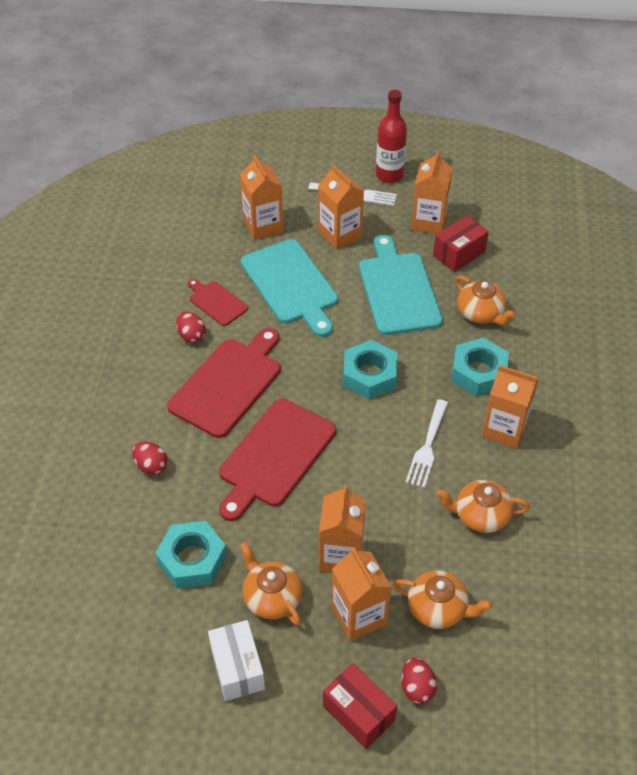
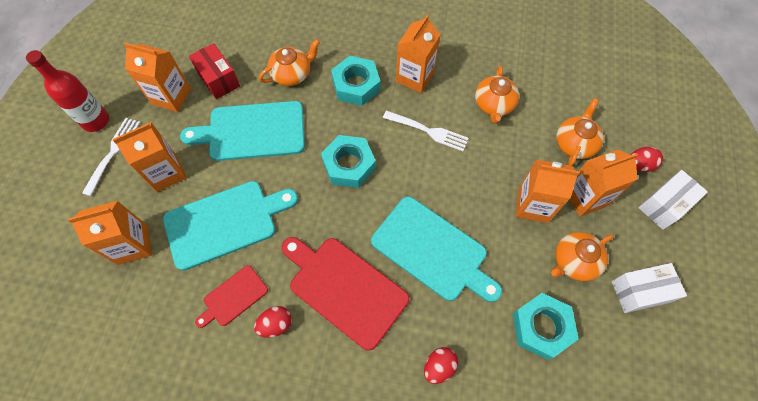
camera: 85 degrees left, 15 degrees up
(275, 456) = (433, 250): red cutting board -> turquoise cutting board
(358, 713) = (664, 205): red box -> white box

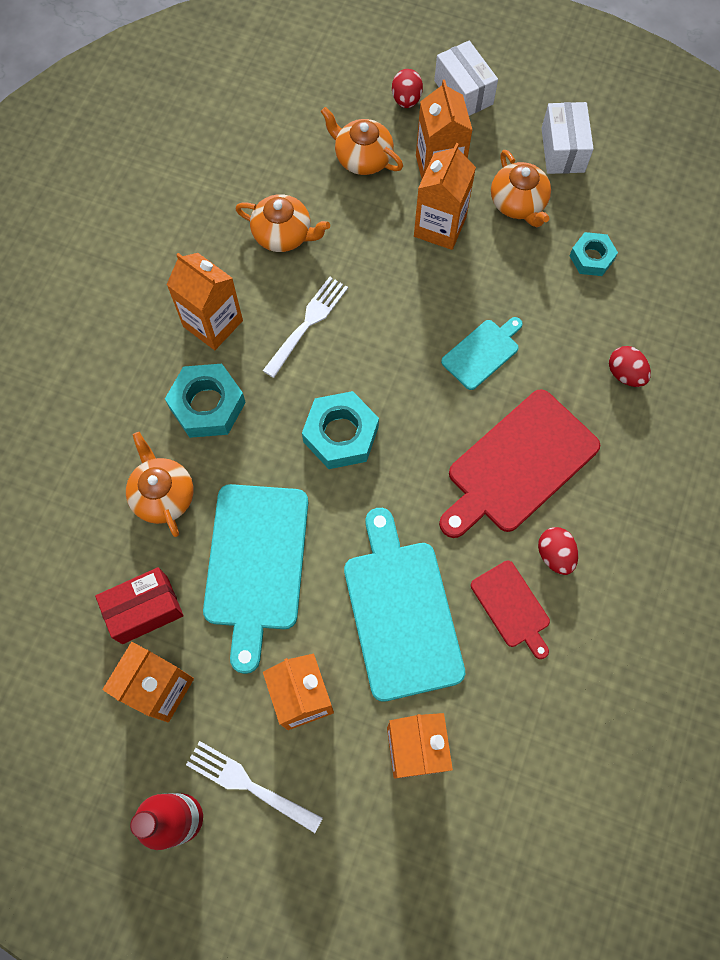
camera: 80 degrees left, 5 degrees up
(433, 250) = (482, 352): turquoise cutting board -> turquoise cutting board, size x0.53
(541, 327) = (591, 258): turquoise nut -> turquoise nut, size x0.62

